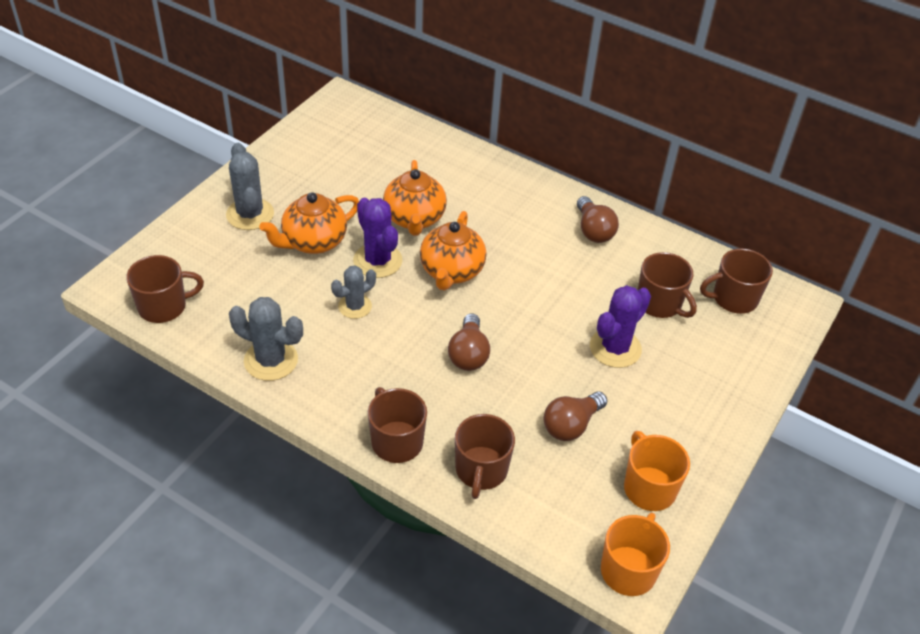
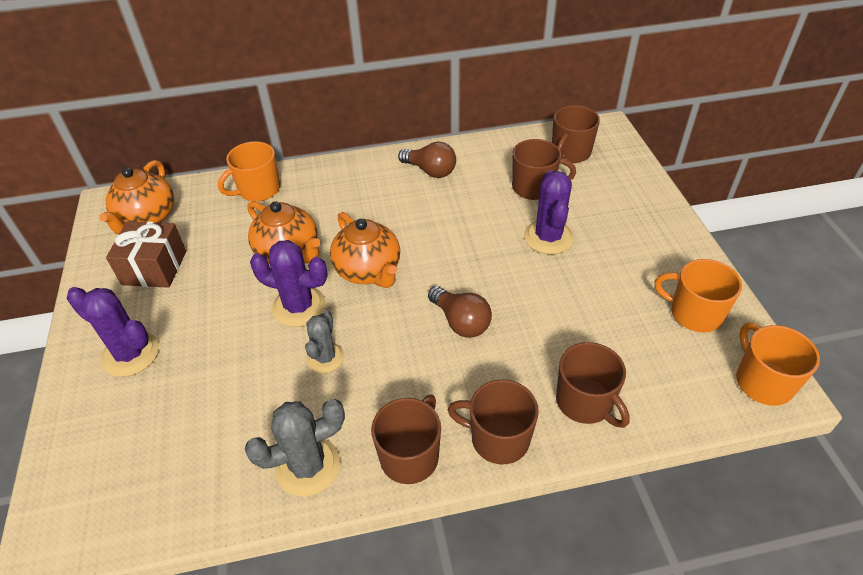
camera: 40 degrees left, 0 degrees up
(163, 306) = (136, 509): brown mug -> brown mug (410, 456)
(250, 214) = (130, 354): grey cactus -> purple cactus
(313, 242) = (222, 333): orange teapot -> orange teapot (147, 218)
(321, 166) = (154, 268): none -> brown gift
(448, 156) = (258, 190): none -> orange mug
(571, 425) = (594, 313): brown light bulb -> none

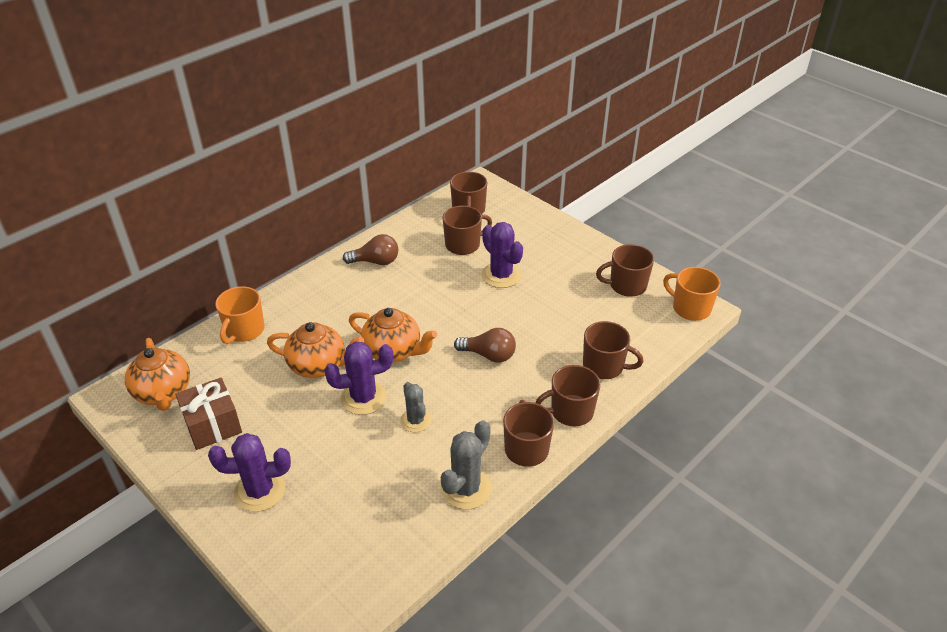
camera: 35 degrees left, 5 degrees down
(694, 313) = (627, 286): orange mug -> brown mug

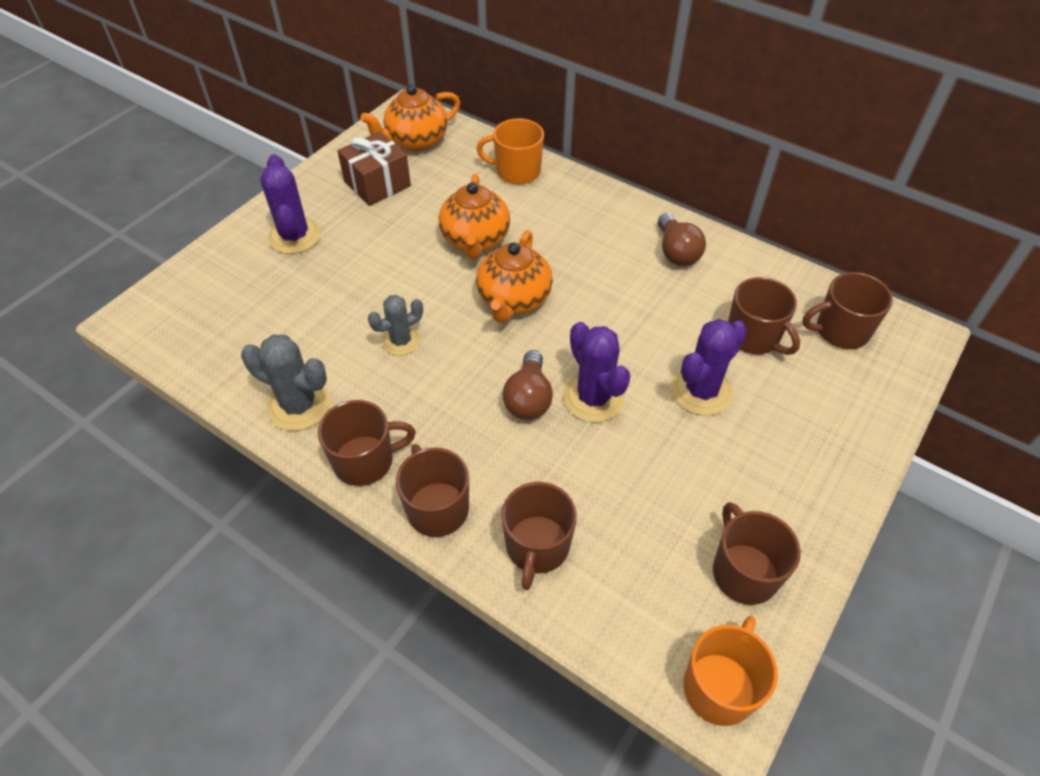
camera: 80 degrees right, 10 degrees up
(363, 398) = (431, 288): purple cactus -> purple cactus (593, 398)

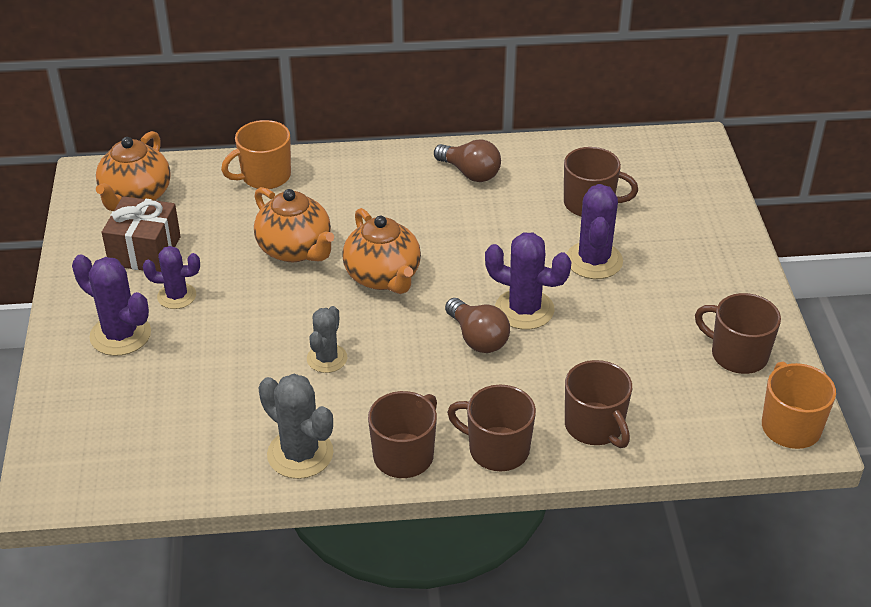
camera: 40 degrees left, 10 degrees down
(299, 406) = (300, 454): grey cactus -> grey cactus turned 60 degrees clockwise
(359, 229) = (176, 296): none -> purple cactus
(840, 331) = (643, 167): brown mug -> none

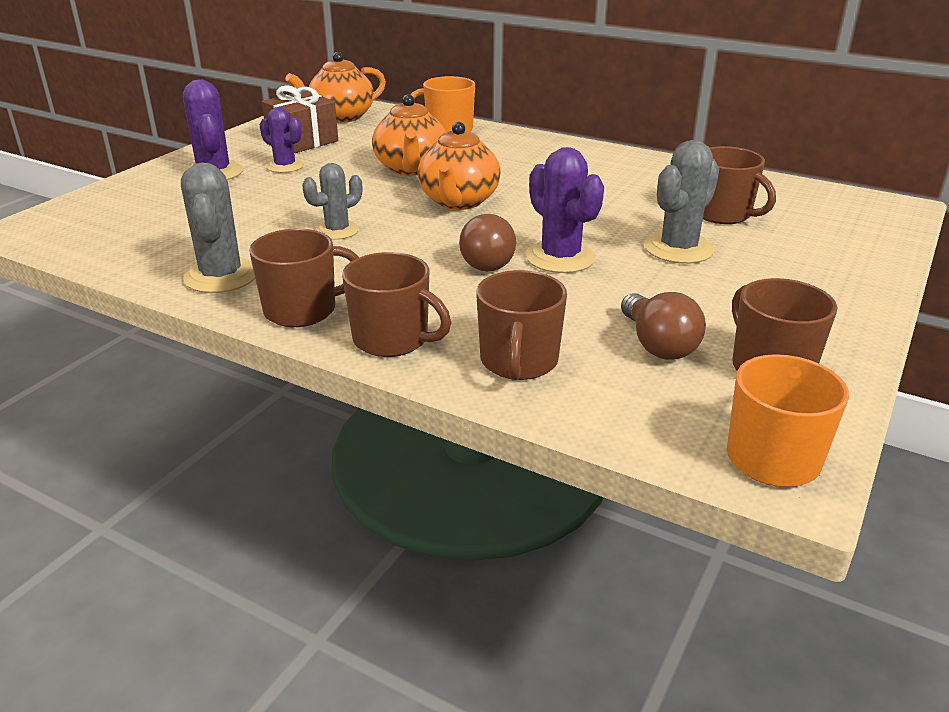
camera: 35 degrees right, 10 degrees down
(470, 173) = (625, 168): brown light bulb -> brown light bulb (657, 345)
(497, 449) = (392, 339): brown mug -> brown mug turned 150 degrees clockwise
(594, 261) = (678, 249): purple cactus -> grey cactus

